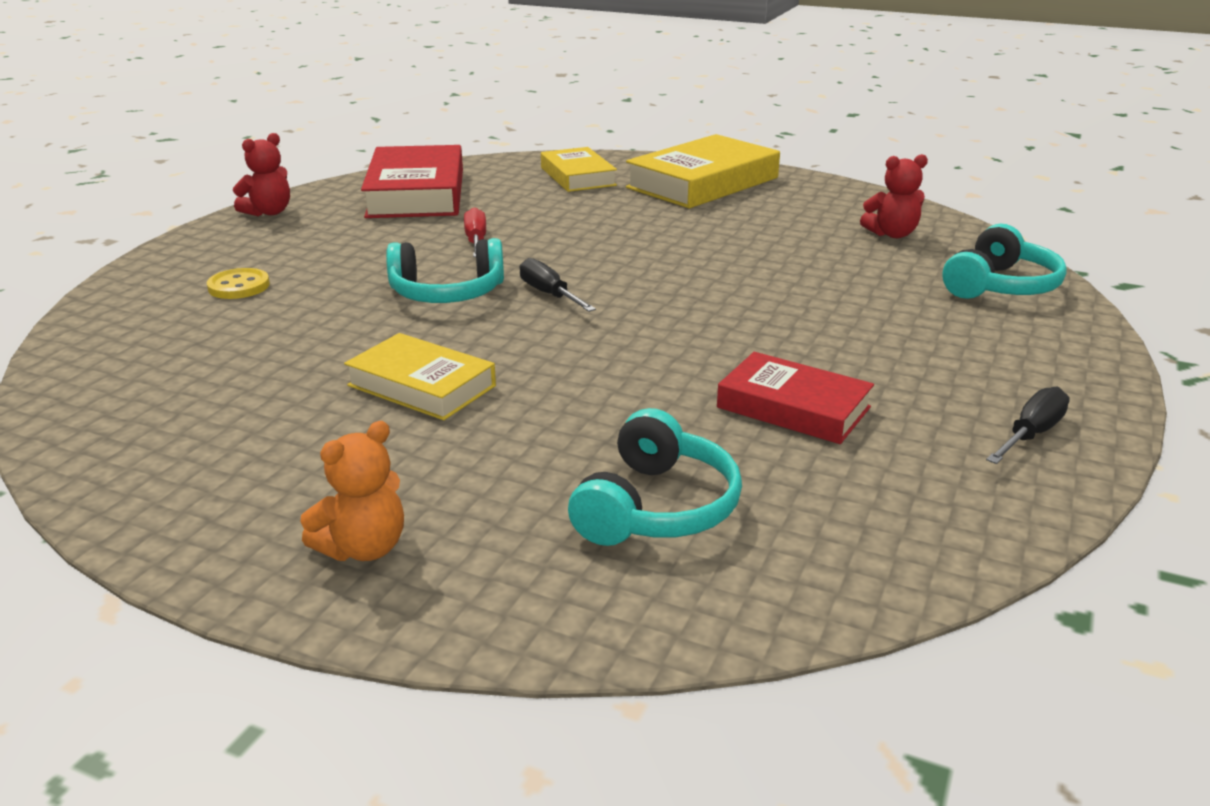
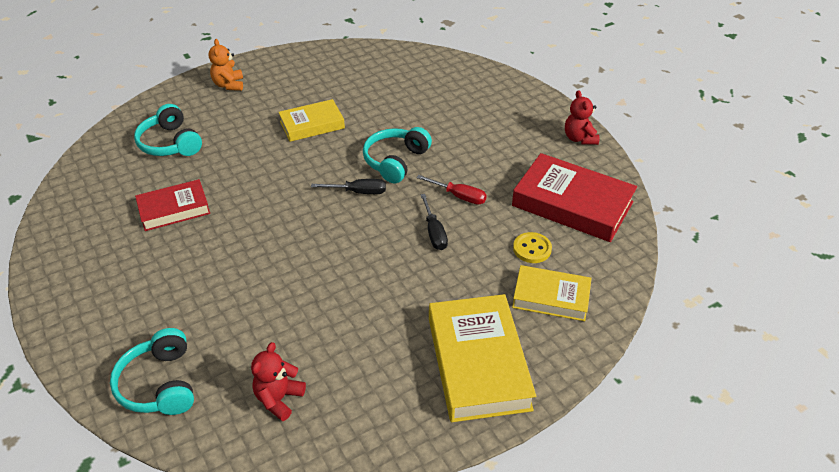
camera: 125 degrees right, 15 degrees up
(239, 286) = (468, 106): yellow button -> yellow button (532, 249)
(1031, 434) = (68, 263): black screwdriver -> black screwdriver (434, 232)

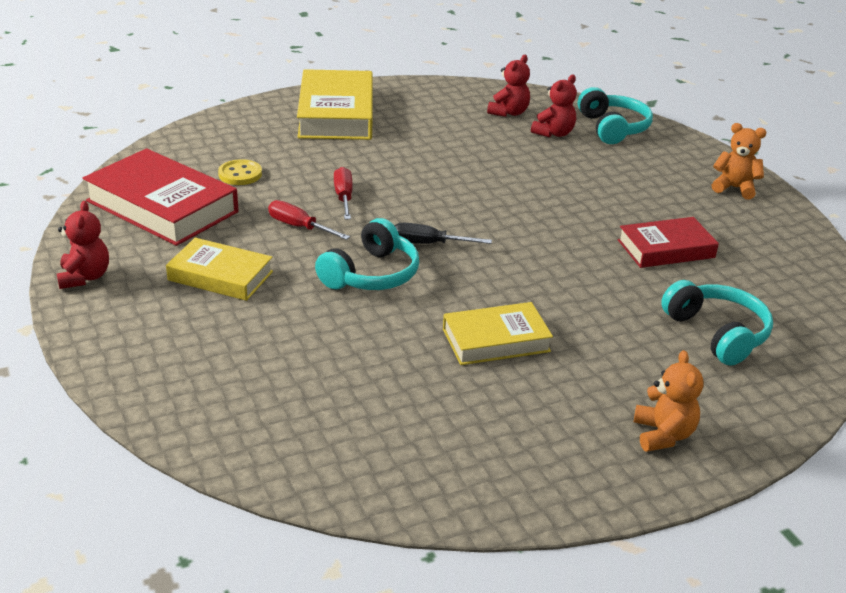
camera: 175 degrees left, 10 degrees down
(73, 293) = (734, 188): none -> orange teddy bear
(232, 362) = (554, 133): none -> red teddy bear
(434, 232) = (344, 197): black screwdriver -> red screwdriver
(551, 297) = (245, 141): yellow book -> yellow book (220, 276)

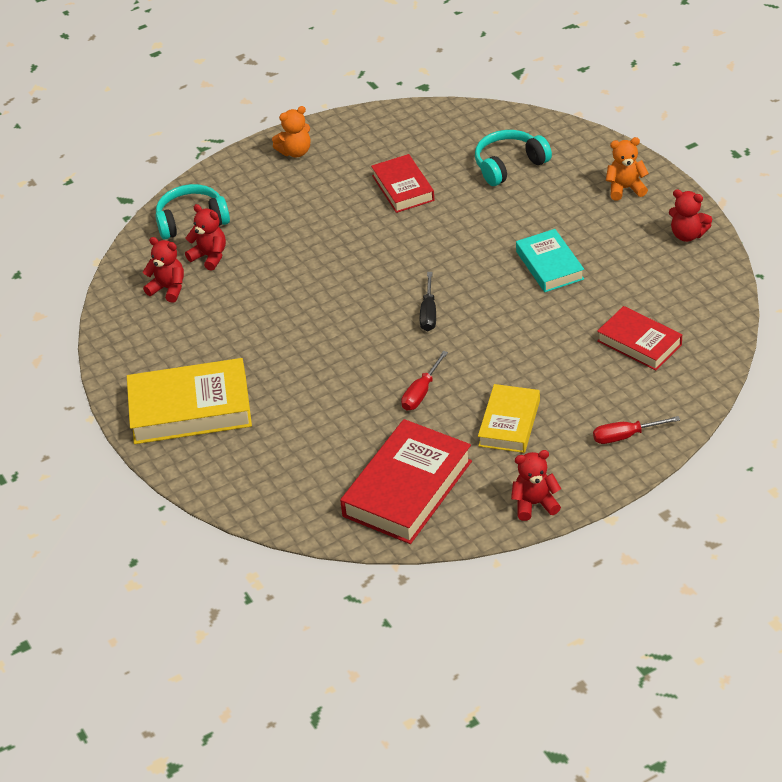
camera: 90 degrees left, 10 degrees up
(240, 174) = (335, 451): yellow button -> none
(314, 394) = (639, 343): none -> red book
(344, 197) = (363, 374): red screwdriver -> red screwdriver (625, 436)
(371, 274) = (483, 338): turquoise headphones -> none
(496, 340) = (549, 265): yellow book -> turquoise book
(542, 484) = (687, 235): none -> red teddy bear
(734, 188) = (295, 152): orange teddy bear -> orange teddy bear turned 135 degrees counterclockwise

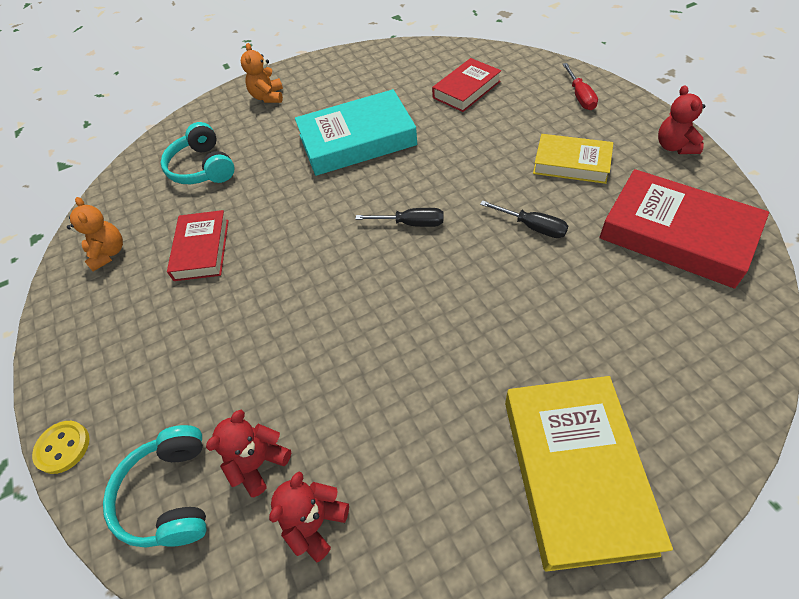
camera: 85 degrees left, 10 degrees up
(228, 163) = (63, 447): none -> yellow button
(295, 152) = (83, 361): orange teddy bear -> orange teddy bear (108, 253)
(403, 188) = (202, 249): red book -> red book turned 75 degrees counterclockwise
(421, 393) = (532, 227): red screwdriver -> black screwdriver
(549, 265) = (357, 140): turquoise book -> turquoise book, size x1.63
(687, 235) = (338, 66): red teddy bear -> none

